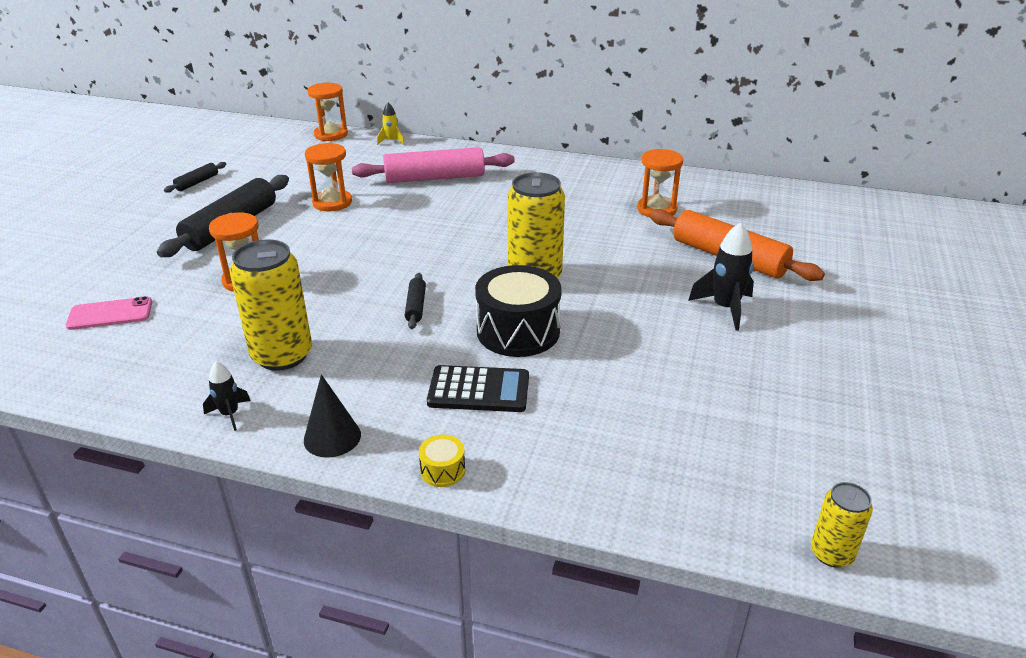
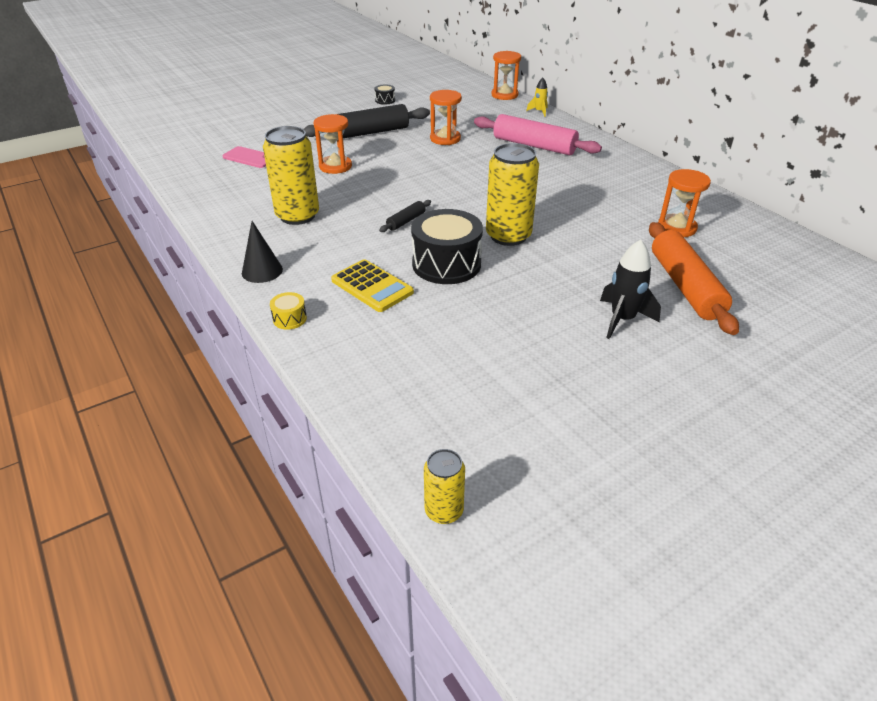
camera: 40 degrees right, 5 degrees up
(197, 182) = (385, 100): black rolling pin -> black drum
(230, 414) = (233, 234): black rocket -> none
(479, 390) = (372, 286): black calculator -> yellow calculator

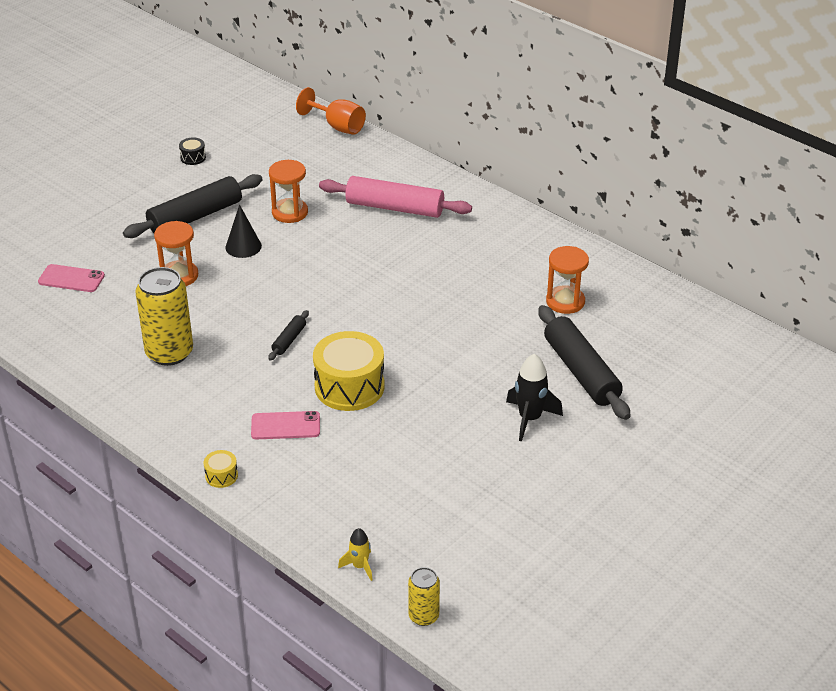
camera: 15 degrees left, 0 degrees up
(262, 271) = (166, 428): black cone -> black cone (243, 246)
(372, 286) = (285, 426): yellow calculator -> pink phone
(446, 264) = (349, 387): black drum -> yellow drum
(504, 95) = (337, 126): orange hourglass -> orange goblet
(508, 236) = (400, 341): yellow can -> none
(539, 112) = (386, 150): yellow rocket -> yellow rocket (360, 566)
(685, 286) = (581, 372): orange rolling pin -> black rolling pin

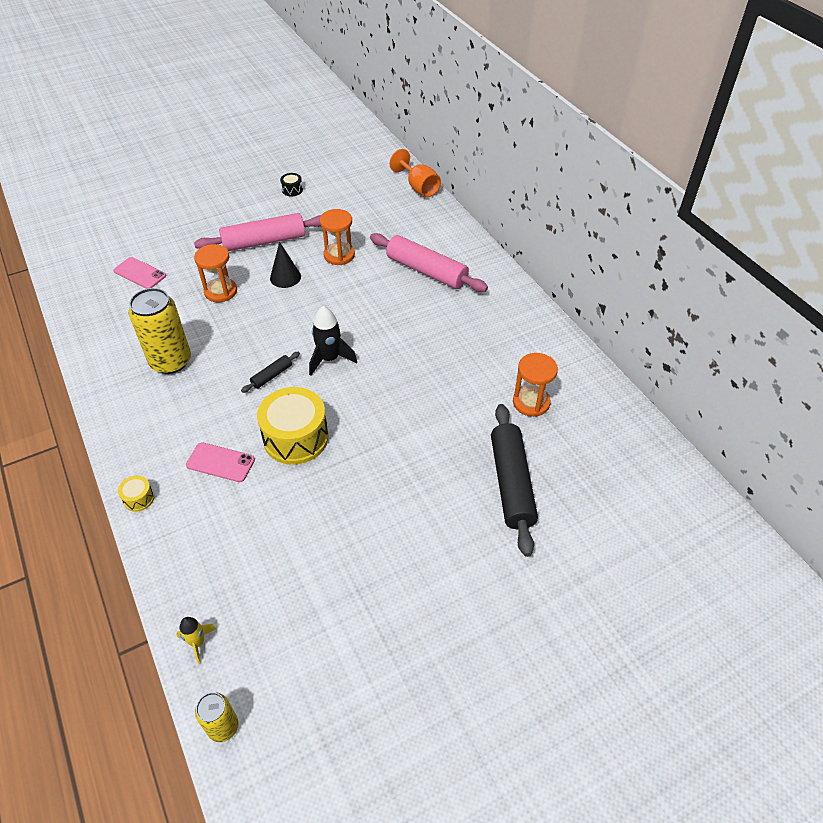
camera: 20 degrees right, 10 degrees up
(195, 216) = (264, 241): black rolling pin -> pink rolling pin
(529, 419) = (438, 522): black rocket -> black rocket (329, 359)

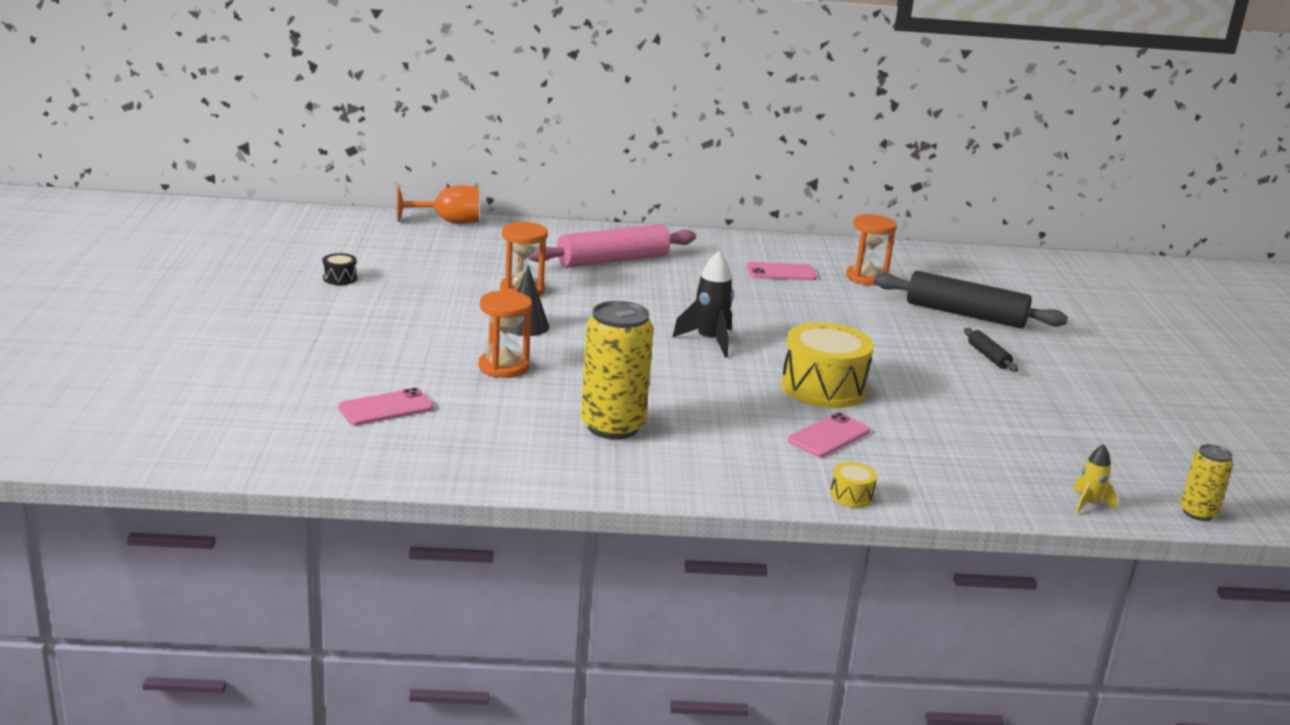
camera: 65 degrees left, 25 degrees down
(264, 241) = (431, 319): pink rolling pin -> none
(272, 376) = (706, 376): black rolling pin -> black rolling pin (988, 356)
(491, 353) = (781, 272): none -> pink phone

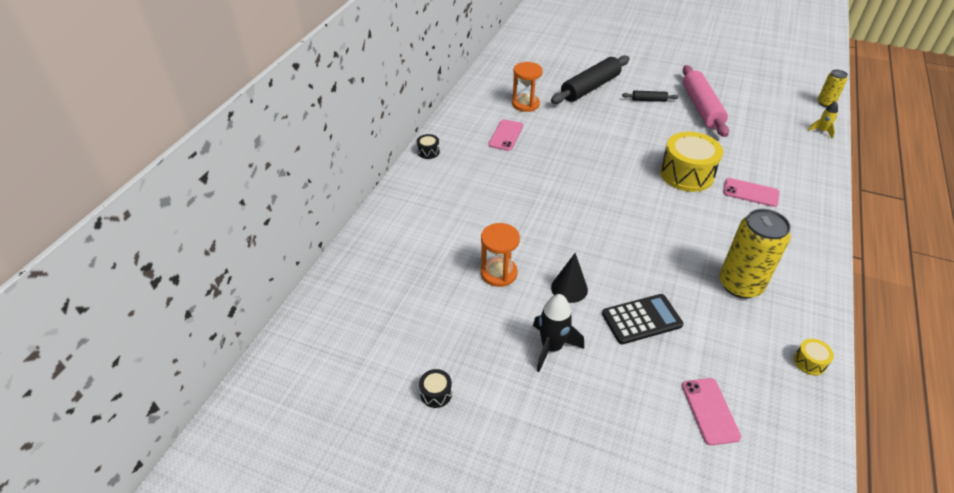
camera: 65 degrees left, 20 degrees up
(448, 222) = (330, 285): orange goblet -> none
(504, 367) = (641, 319): orange hourglass -> black calculator
(613, 260) = (456, 207): pink rolling pin -> pink rolling pin (701, 108)
(699, 237) = (428, 152): none -> black drum
(709, 341) = (611, 201): black rocket -> black rocket (551, 347)
(829, 436) = (750, 192): pink phone -> pink phone turned 45 degrees counterclockwise
(851, 496) = (823, 208): yellow drum -> yellow drum (809, 362)

